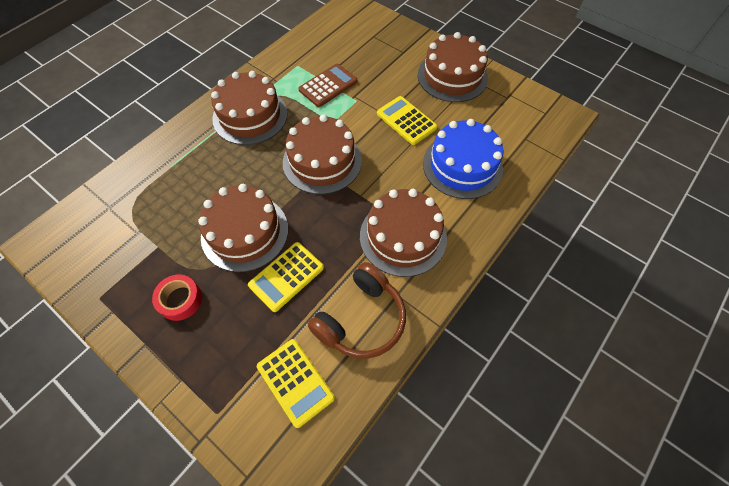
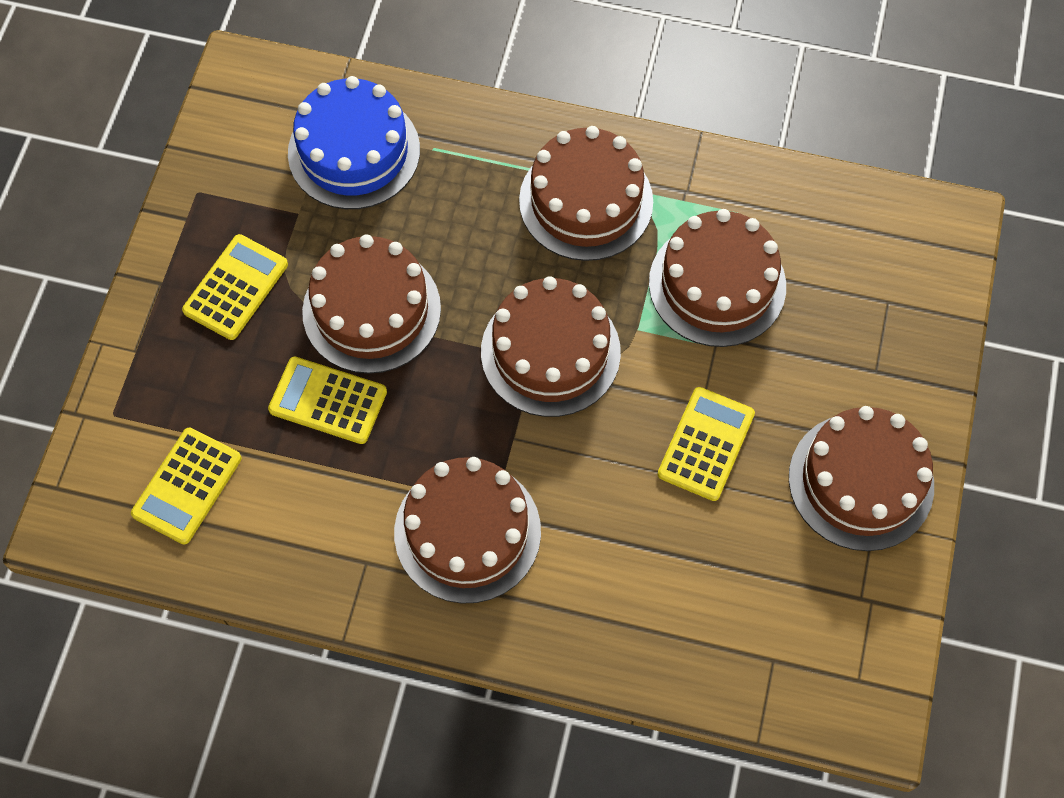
camera: 65 degrees right, 5 degrees up
(180, 300) = (236, 287): red tape -> yellow calculator
(328, 86) = (717, 284): brown calculator -> brown cake
(361, 319) = (307, 529): brown headphones -> none
(462, 165) = (653, 572): blue cake -> blue cake (354, 151)

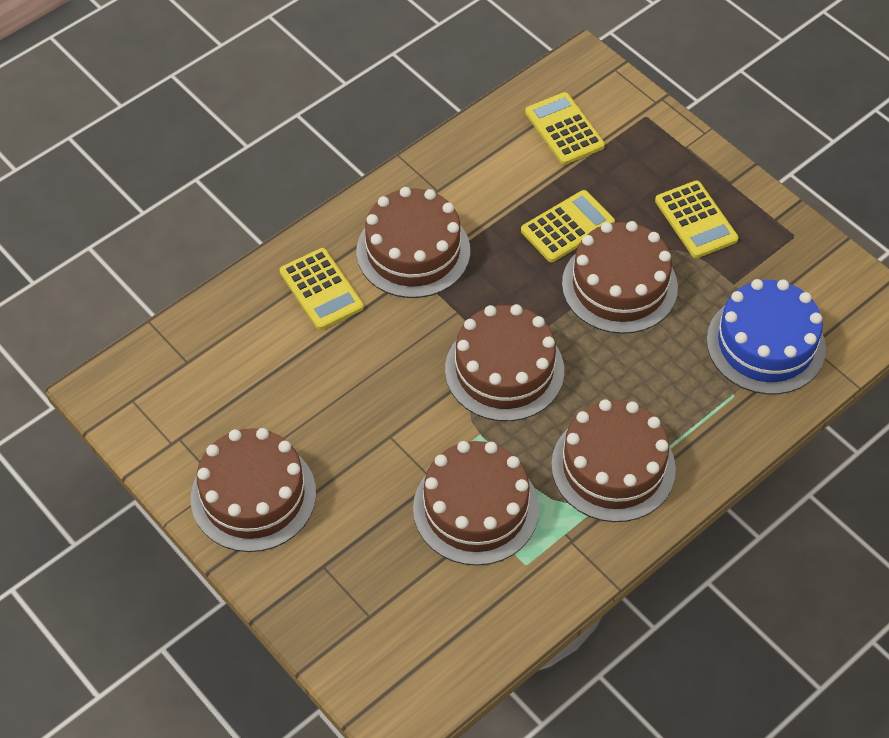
camera: 125 degrees right, 10 degrees down
(706, 444) = (359, 419): yellow calculator -> yellow calculator (321, 290)

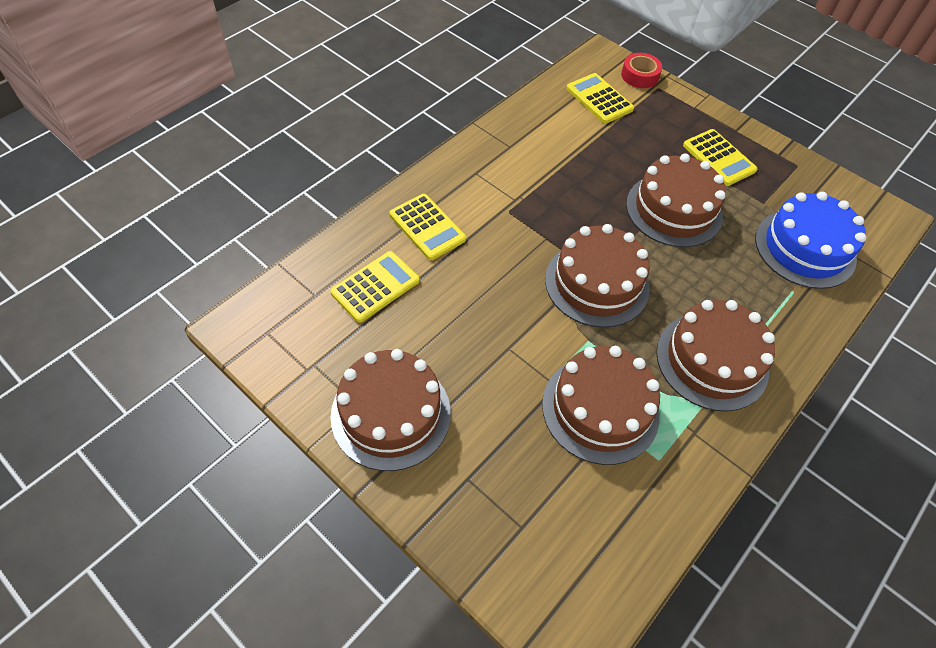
camera: 10 degrees left, 0 degrees up
(413, 251) = (499, 193): brown cake -> none
(567, 227) = (620, 168): yellow calculator -> yellow calculator (375, 287)
(626, 97) = (639, 76): none -> red tape

